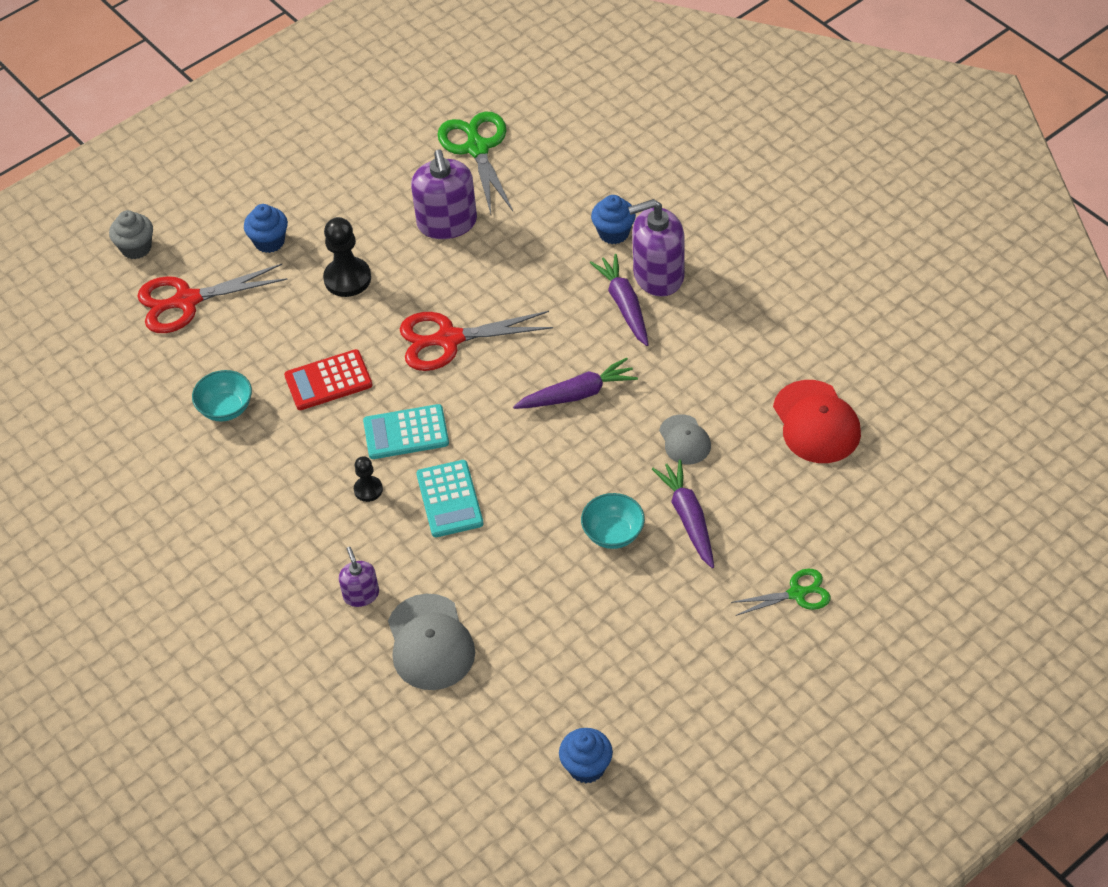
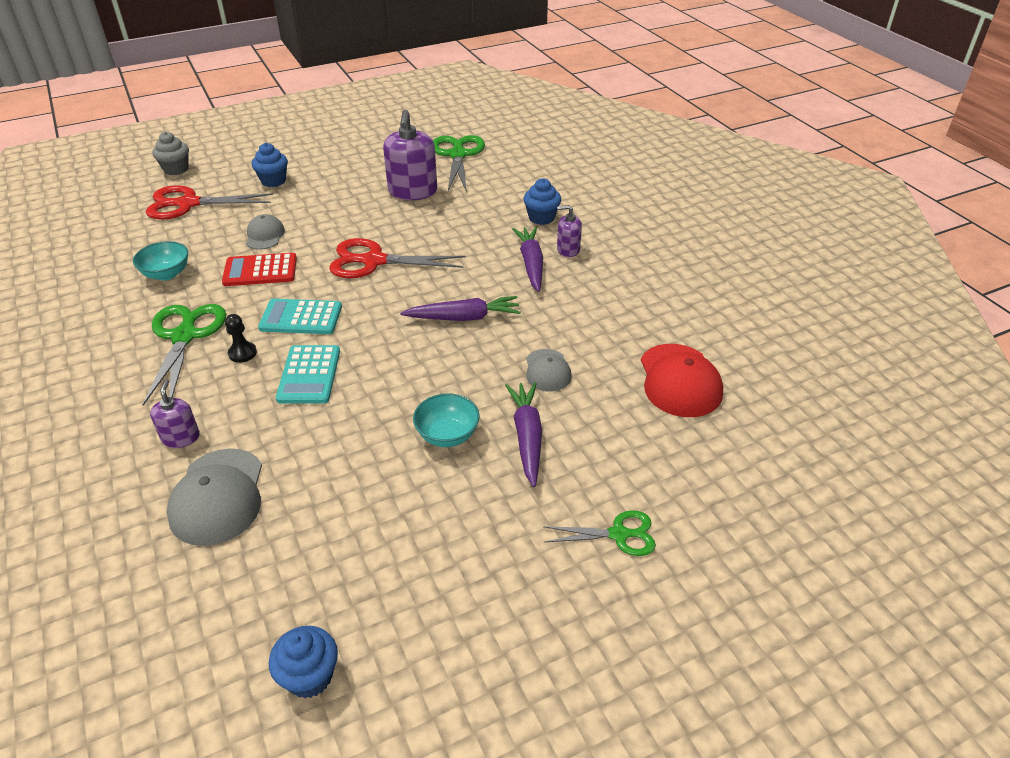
camera: 10 degrees right, 10 degrees down
(296, 483) = (184, 336): none -> green scissors
(305, 329) = (265, 235): none -> grey cap
(347, 279) = (317, 211): black pawn -> none
(658, 275) = (568, 249): purple soap dispenser -> purple soap dispenser, size x0.53

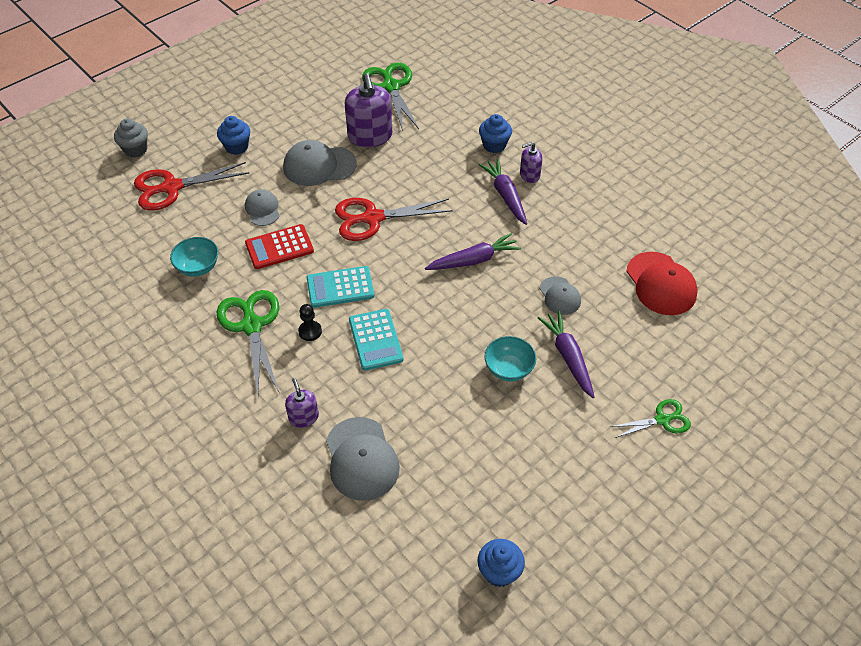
camera: 15 degrees left, 10 degrees up
(345, 208) = (319, 166): none -> grey cap

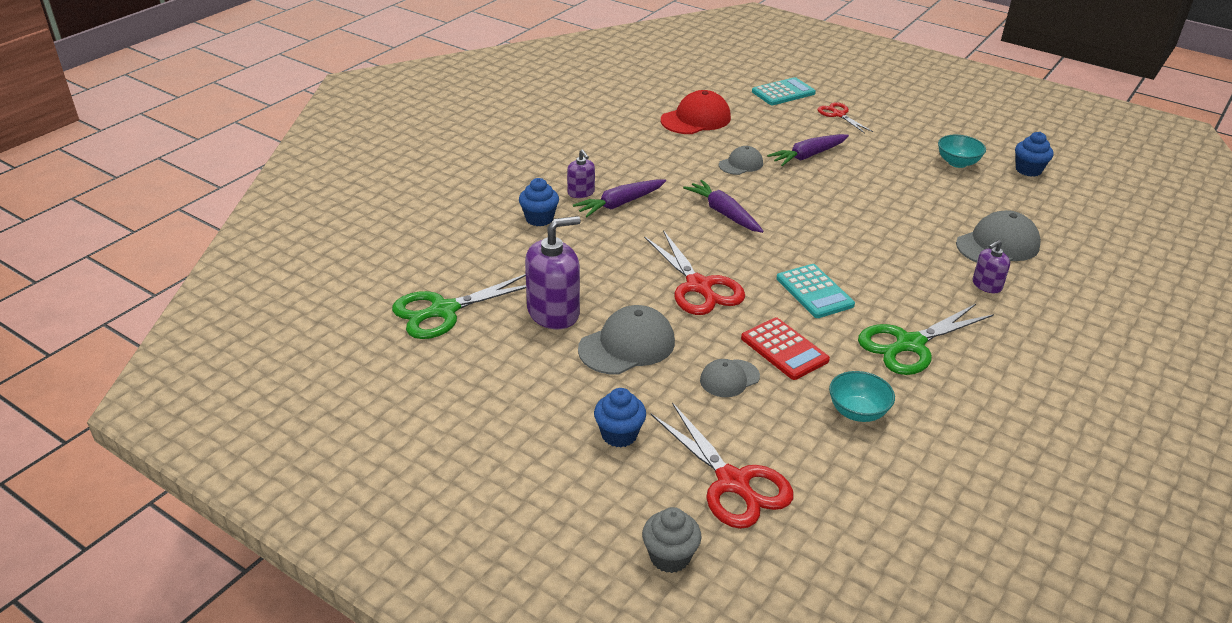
camera: 105 degrees left, 15 degrees down
(310, 331) = (886, 301): black pawn -> none
(319, 166) = (627, 345): grey cap -> grey cap turned 105 degrees counterclockwise
(376, 340) = (865, 257): turquoise calculator -> turquoise calculator (783, 92)
(508, 369) = (842, 182): turquoise bowl -> turquoise bowl (957, 163)
(662, 420) = (838, 114): green scissors -> red scissors

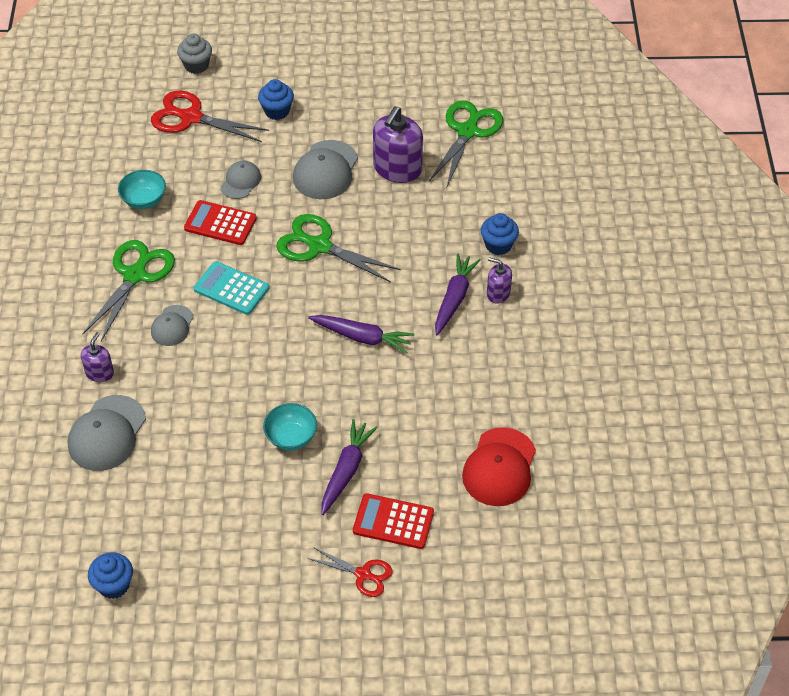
camera: 145 degrees right, 15 degrees up
(698, 286) = (319, 246): red scissors -> green scissors
(741, 164) = (399, 416): grey cap -> grey cap (172, 326)
(783, 92) = (452, 585): turquoise calculator -> none
(796, 125) = (393, 522): none -> red calculator
(957, 163) = (192, 553): turquoise bowl -> turquoise bowl (291, 437)

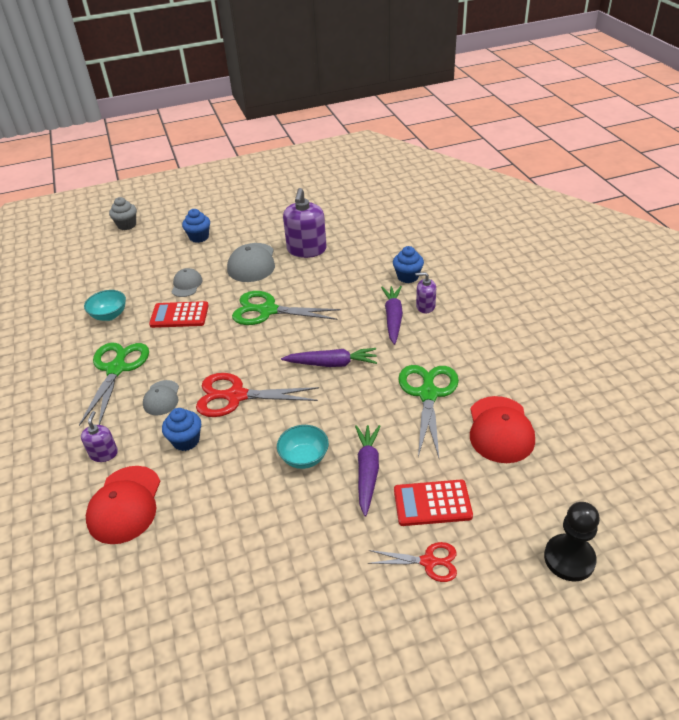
camera: 15 degrees left, 10 degrees down
(107, 433) = (125, 504): grey cap -> red cap
(114, 585) = (174, 657): blue cupcake -> blue cupcake (186, 441)
(191, 118) = (132, 255): red scissors -> red scissors (236, 396)
(231, 289) = (205, 357): turquoise calculator -> none
(467, 131) = (347, 217): green scissors -> green scissors (428, 394)
(492, 612) = (569, 558): none -> black pawn

